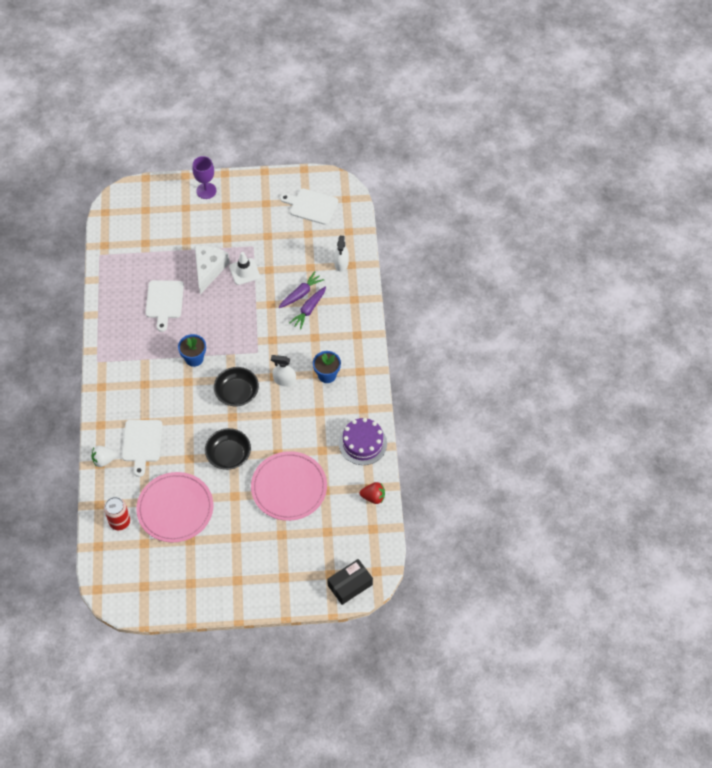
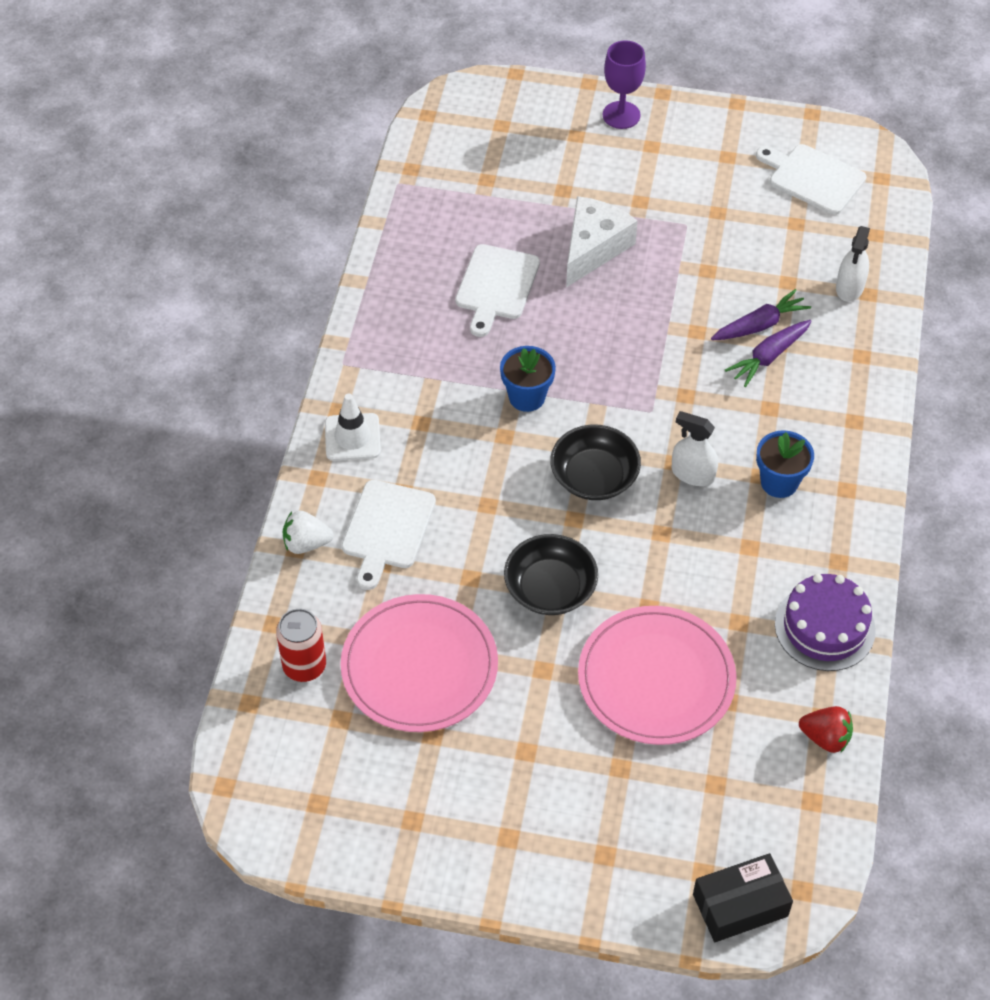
camera: 15 degrees right, 5 degrees down
(244, 271) = (660, 265): white traffic cone -> white traffic cone (352, 437)

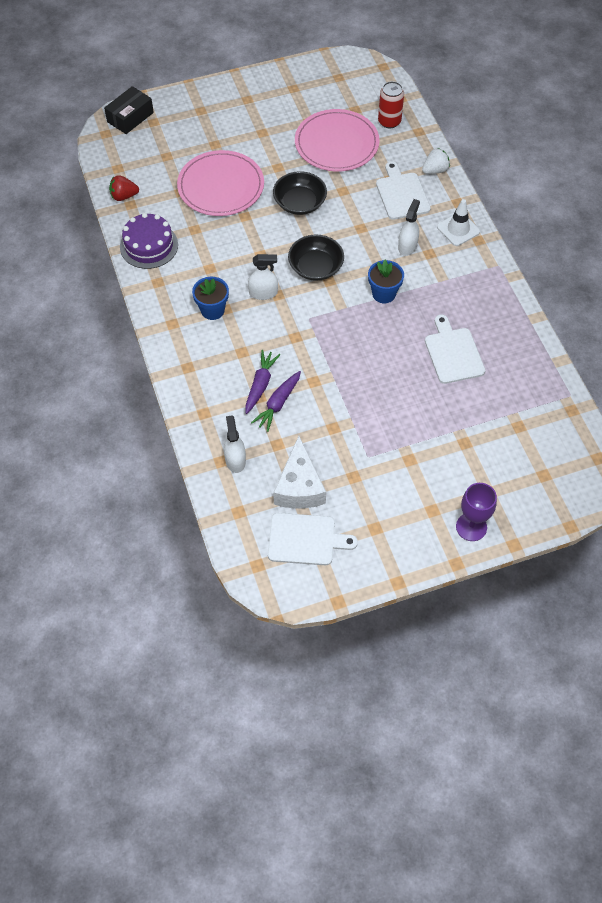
camera: 150 degrees right, 5 degrees up
(443, 446) = (407, 246): none -> white spray bottle
(593, 248) = (414, 408): white cheese -> white cheese (299, 486)

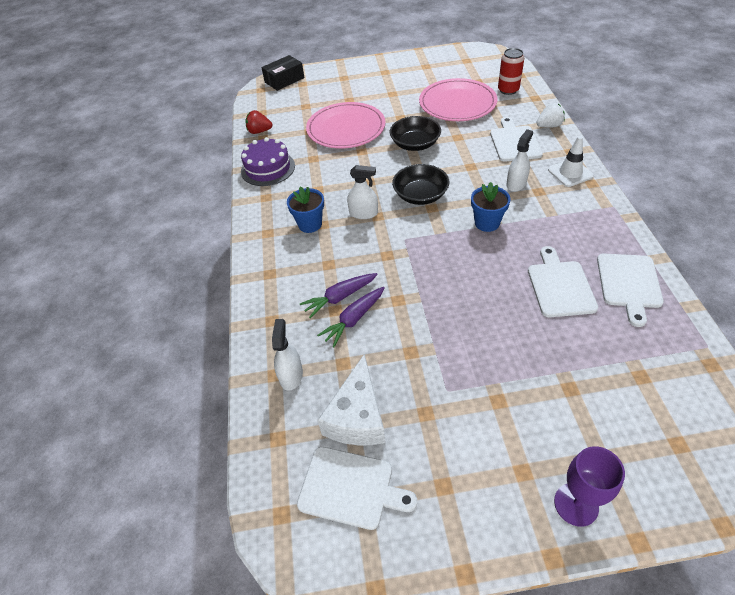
camera: 15 degrees right, 10 degrees down
(260, 384) = (339, 297): purple carrot -> purple carrot turned 150 degrees counterclockwise
(511, 345) = (629, 283): none -> white cutting board

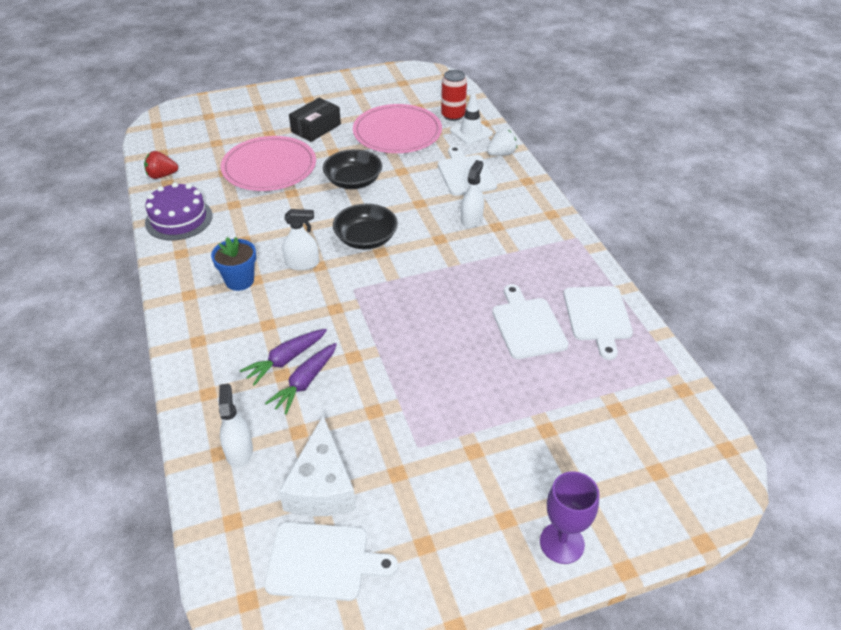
camera: 15 degrees left, 5 degrees down
(284, 80) = (185, 112): black box -> black box (316, 128)
(487, 223) = (443, 264): blue flower pot -> none
(570, 173) = (528, 204): white traffic cone -> white traffic cone (471, 132)

